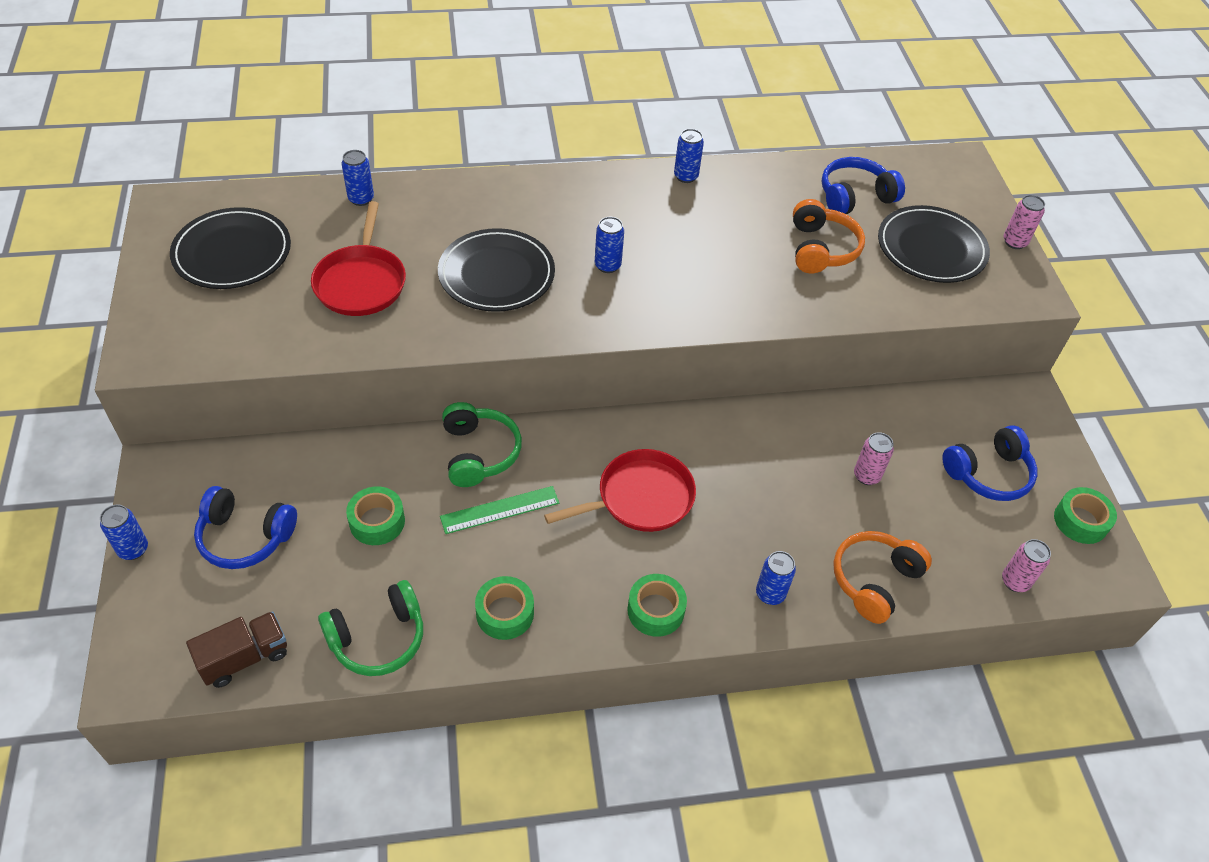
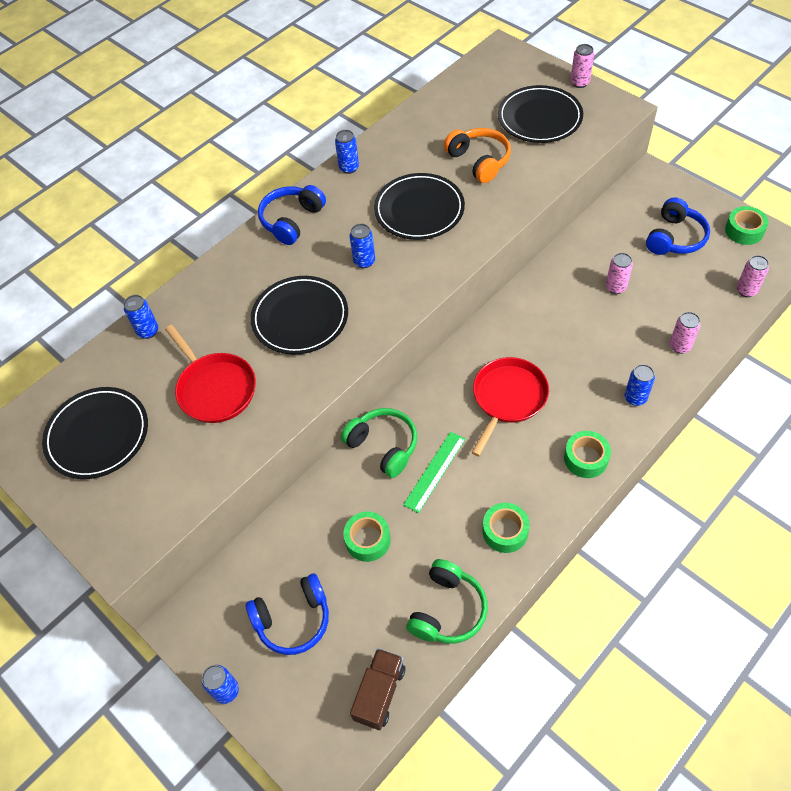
camera: 30 degrees left, 5 degrees up
(711, 254) = (419, 210): none -> black plate
(855, 197) = (464, 113): blue headphones -> blue headphones (292, 220)
(874, 581) = (679, 346): orange headphones -> pink can

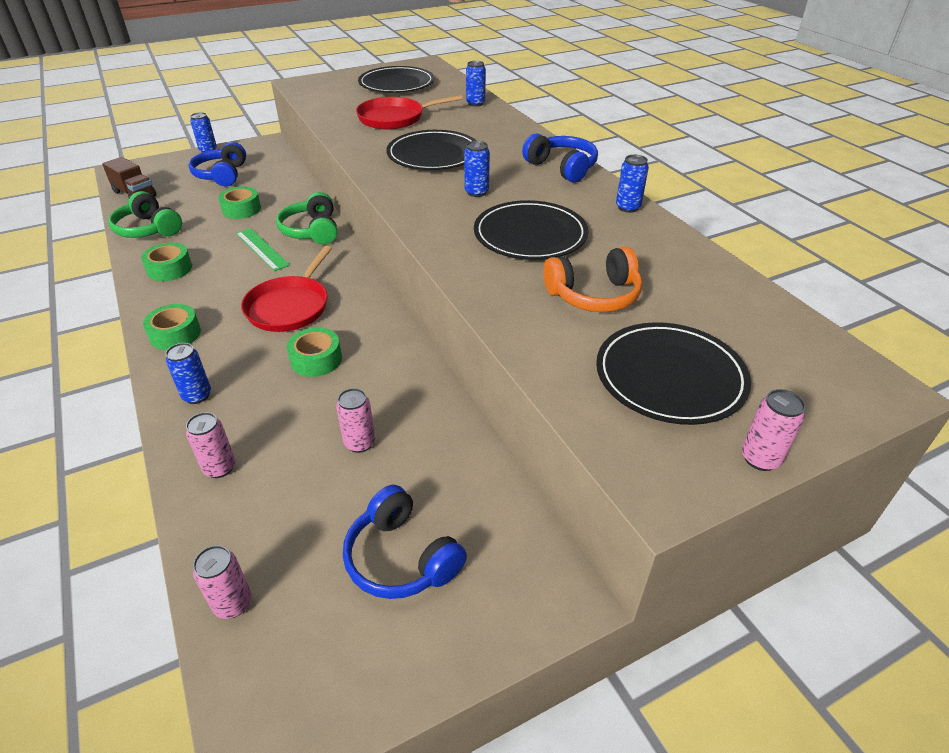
camera: 105 degrees right, 15 degrees down
(383, 446) = (312, 231): green headphones -> green headphones turned 105 degrees clockwise
(508, 398) = (290, 306): red pan -> red pan turned 60 degrees clockwise
(744, 231) = (350, 682): green tape -> green tape (316, 359)

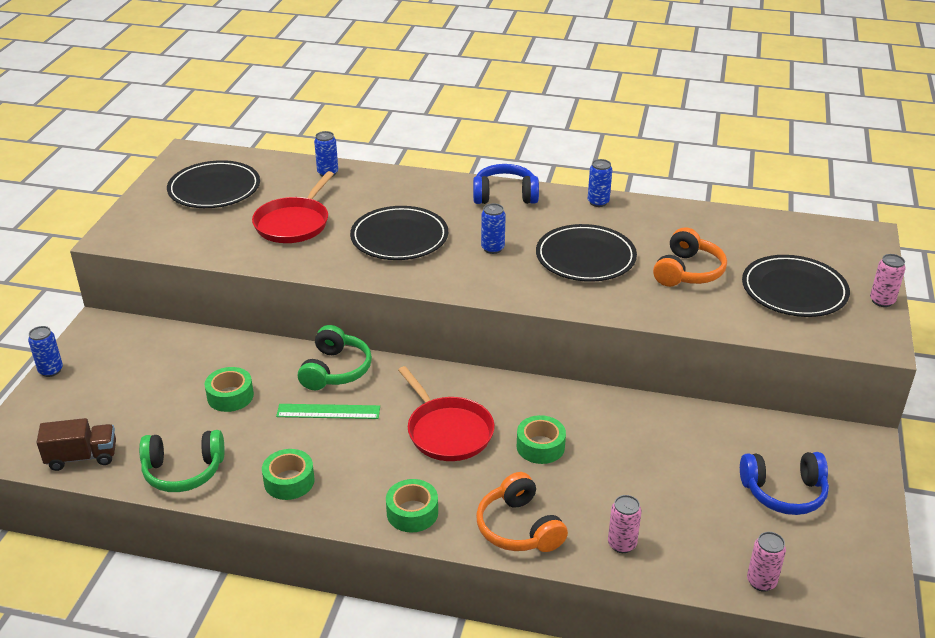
camera: 50 degrees left, 5 degrees down
(197, 396) = (519, 528): blue can -> orange headphones
(222, 175) = (130, 382): blue headphones -> none
(312, 231) = (335, 370): green headphones -> green headphones turned 105 degrees counterclockwise
(359, 443) = (661, 465): pink can -> none

